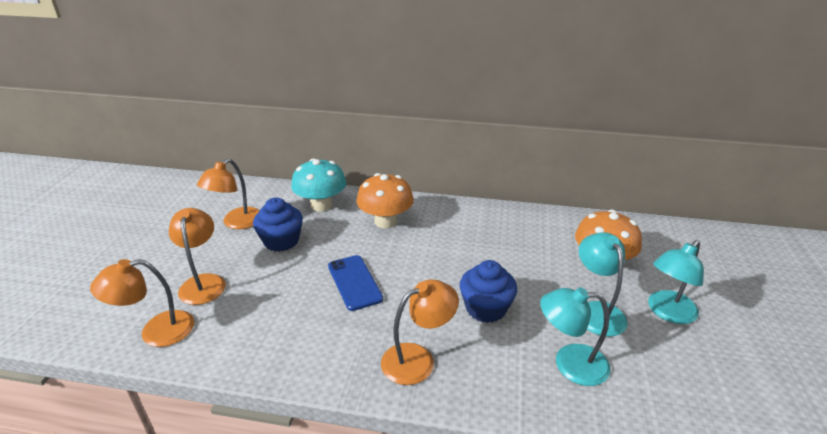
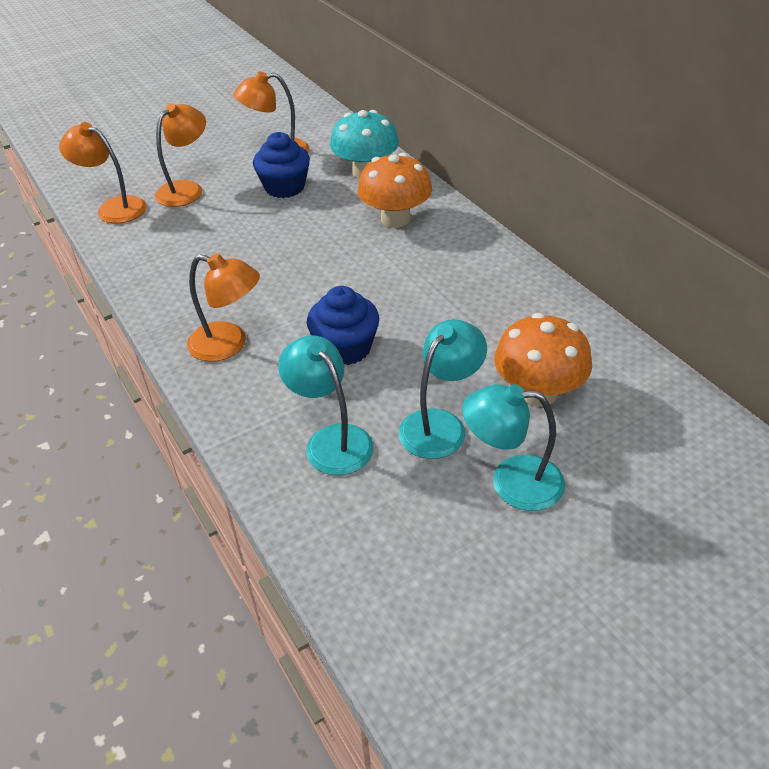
camera: 50 degrees right, 10 degrees up
(354, 282) = (282, 256): blue phone -> none

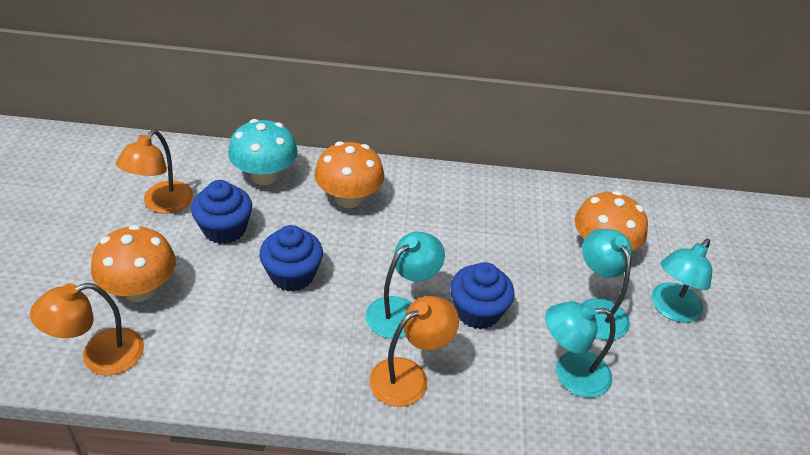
camera: 60 degrees left, 0 degrees up
(186, 189) = (140, 289): orange lamp -> orange mushroom
(274, 238) = (292, 275): none -> blue cupcake
(296, 307) = (401, 311): none -> turquoise lamp

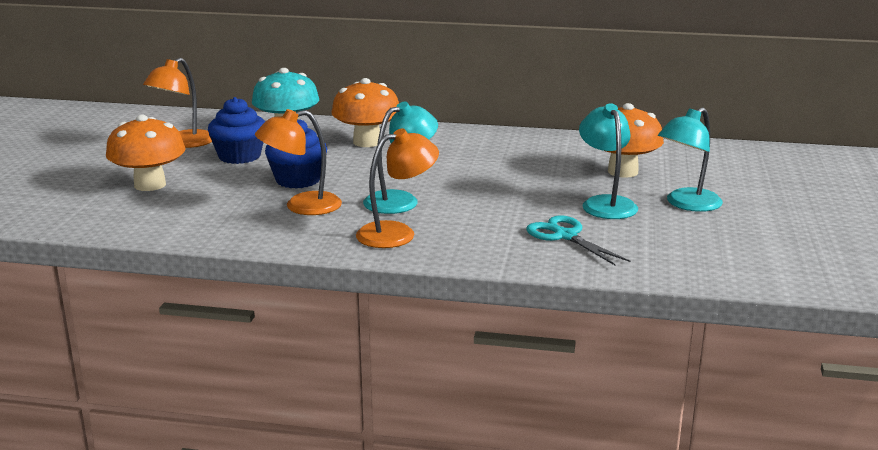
camera: 10 degrees right, 20 degrees down
(100, 356) = (102, 216): orange lamp -> orange lamp (302, 206)
(477, 311) = (478, 202): blue cupcake -> none
(570, 373) = (565, 236): turquoise lamp -> turquoise scissors

